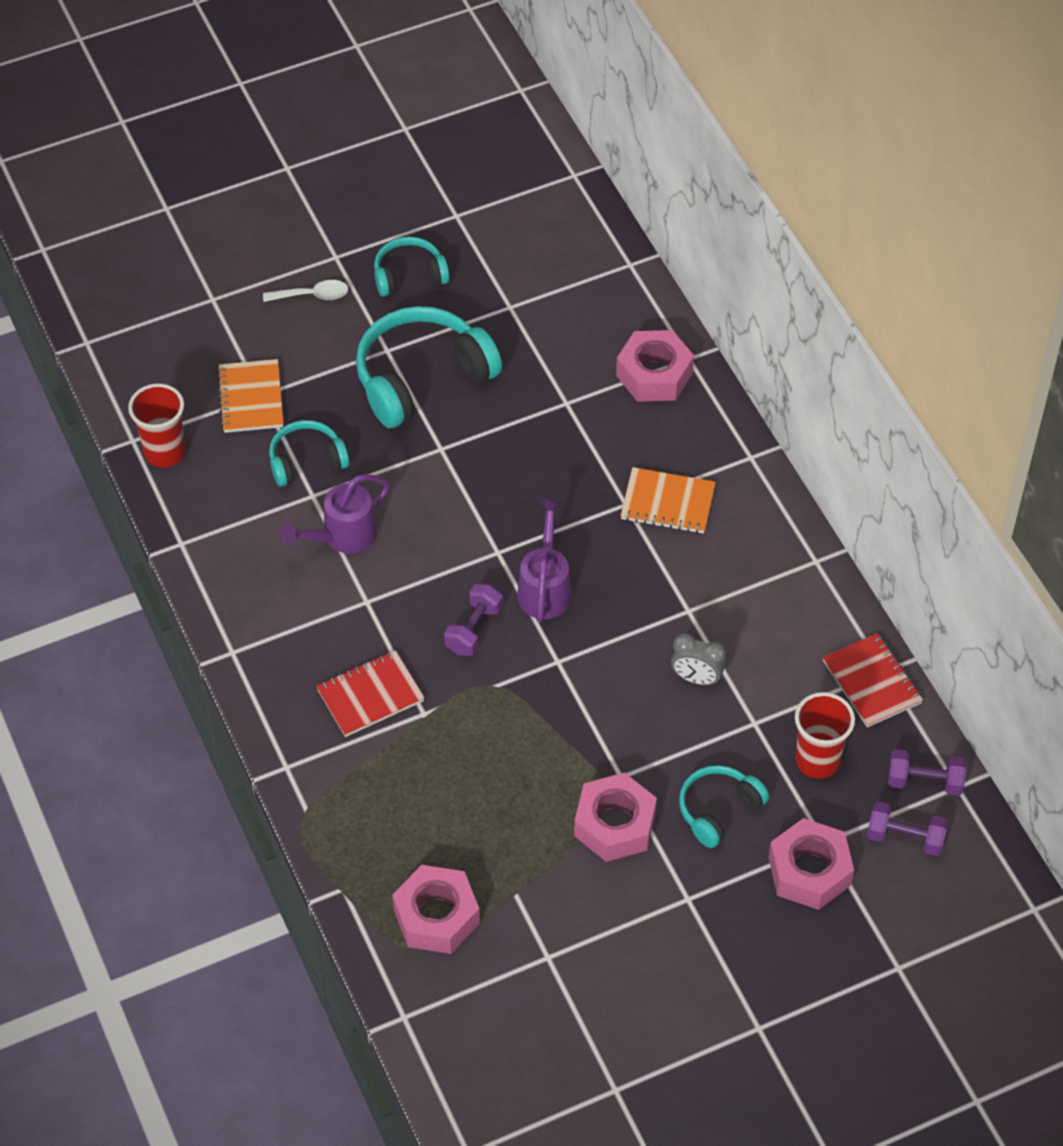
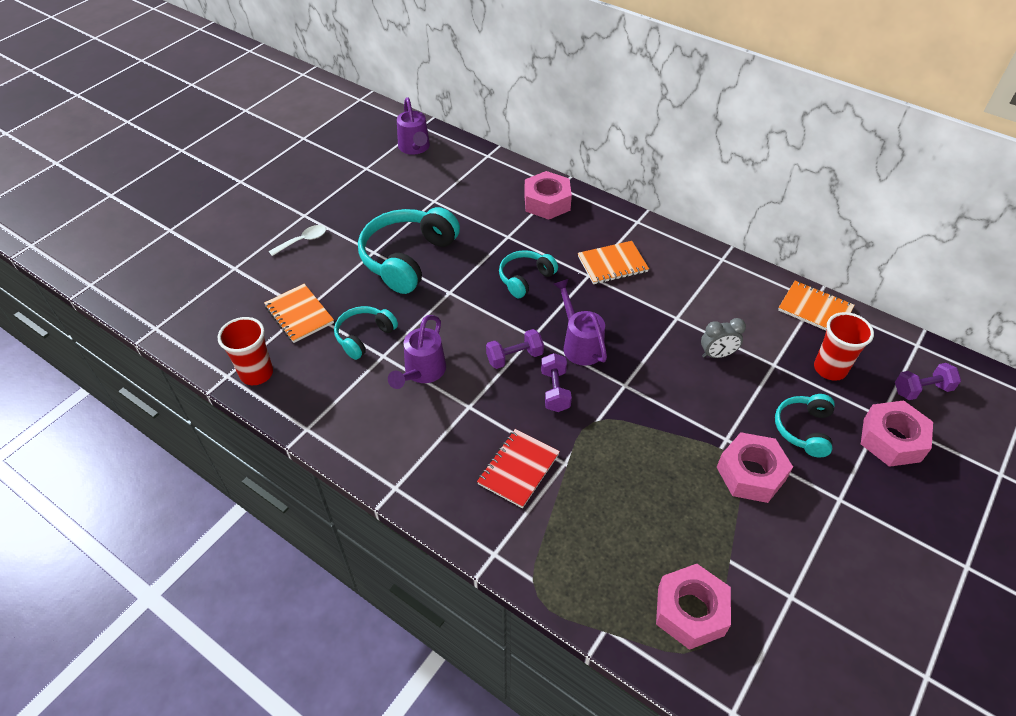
camera: 30 degrees left, 5 degrees down
(409, 275) = (359, 207): turquoise headphones -> turquoise headphones (525, 278)
(541, 209) = (415, 148): none -> purple watering can
(872, 682) = (815, 309): red notebook -> orange notebook
(924, 782) = (898, 351): purple dumbbell -> purple dumbbell (514, 357)

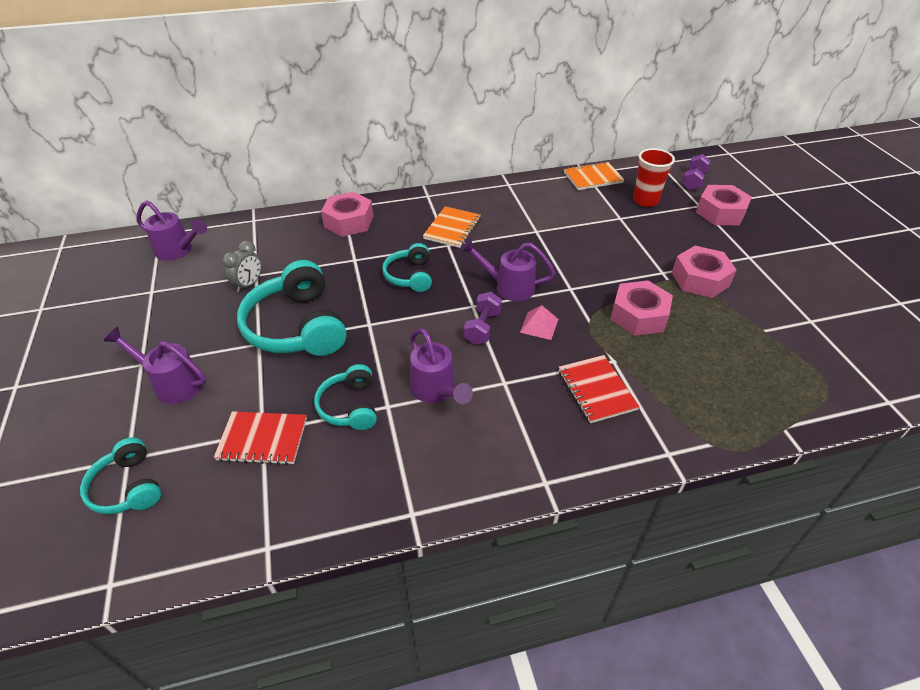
camera: 50 degrees left, 5 degrees down
(256, 373) = (295, 518): red cup -> none
(299, 315) = (262, 439): orange notebook -> red notebook
(303, 241) = (172, 384): white spoon -> purple watering can
(555, 391) = (539, 325): purple dumbbell -> pink pyramid
(690, 611) = (794, 373): pink nut -> pink nut (638, 315)
(717, 354) = (587, 234): grey clock -> grey clock (249, 284)
(803, 429) = (683, 238): turquoise headphones -> turquoise headphones (127, 487)

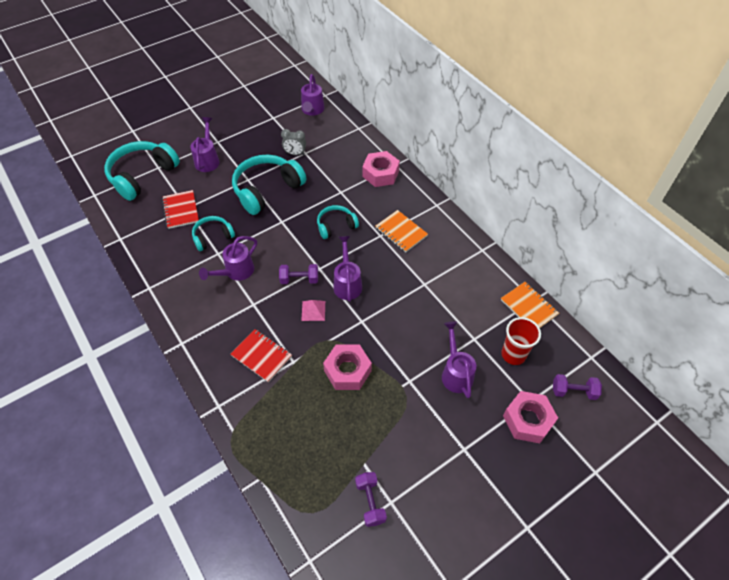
camera: 70 degrees right, 10 degrees up
(127, 487) = (142, 175): turquoise headphones -> turquoise headphones, size x1.80
(452, 229) = (401, 232): orange notebook -> orange notebook turned 45 degrees clockwise
(596, 390) = (262, 356): red notebook -> red notebook turned 75 degrees clockwise
(659, 239) = (456, 373): none -> purple watering can
(700, 279) = (412, 410): pink nut -> none
(811, 336) = (370, 502): none -> purple dumbbell

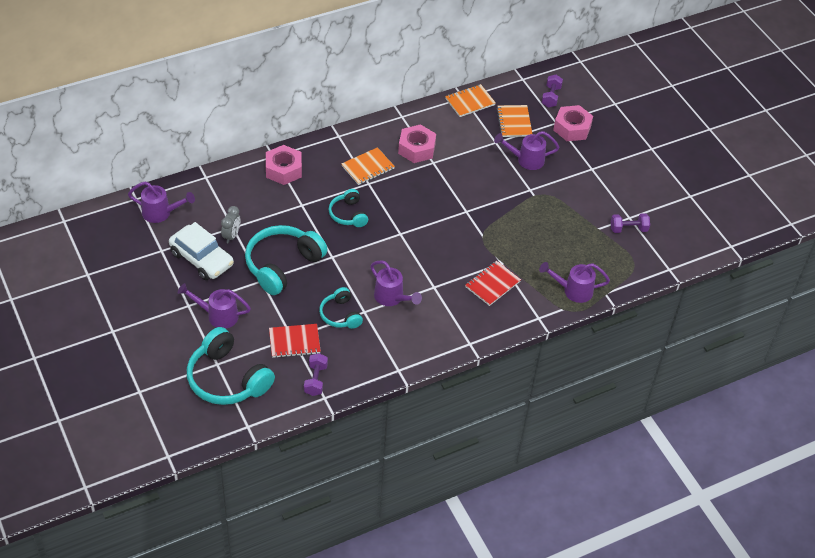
camera: 85 degrees left, 5 degrees down
(267, 141) = (201, 259): none -> white car
(267, 190) = (282, 265): turquoise headphones -> turquoise headphones turned 75 degrees clockwise
(299, 279) = (411, 249): purple dumbbell -> purple dumbbell (316, 380)
(313, 310) = (449, 243): pink pyramid -> none
(347, 283) = (422, 215): purple watering can -> purple watering can (573, 290)
(347, 371) = (515, 227): pink nut -> pink nut (416, 149)
(513, 354) = (514, 122): red cup -> orange notebook

